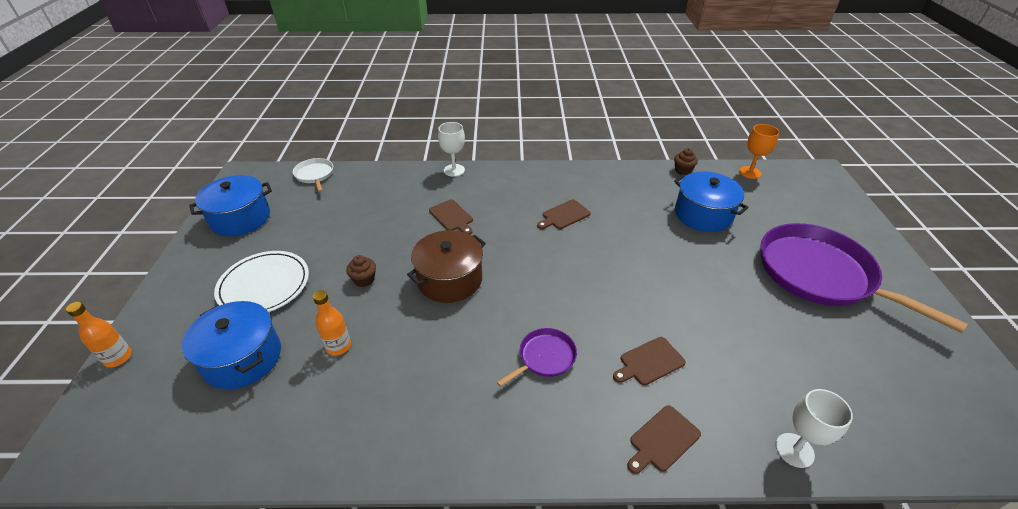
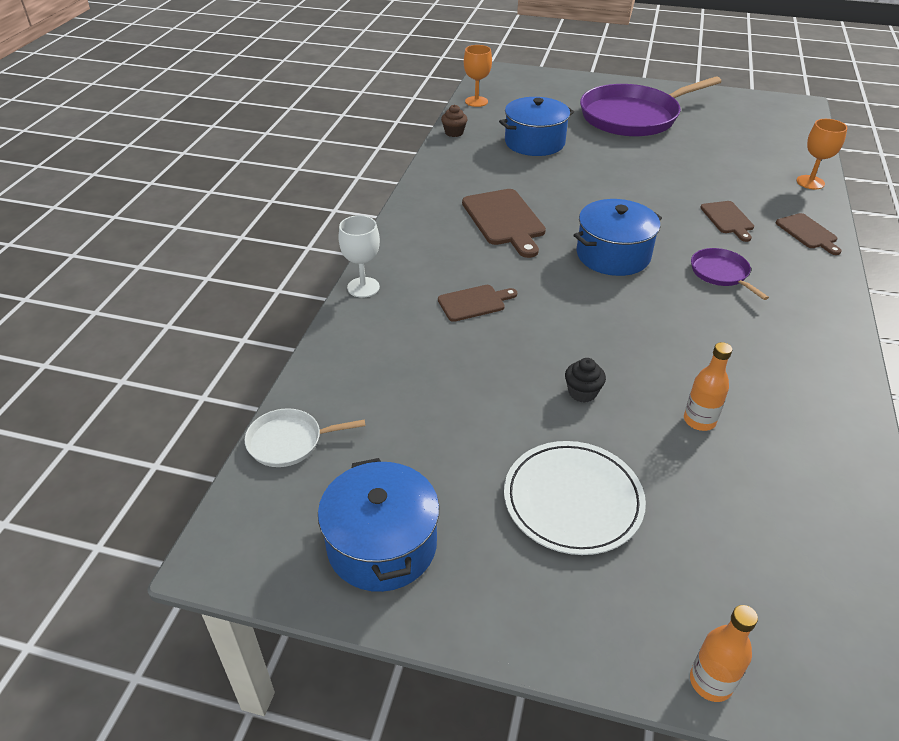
camera: 75 degrees left, 0 degrees up
(242, 358) = (715, 516): blue pot -> blue pot (613, 255)
(364, 279) = (582, 392): brown cupcake -> black cupcake
(450, 279) = (597, 319): brown pot -> none
(564, 215) = (504, 220): brown cutting board -> brown cutting board, size x1.68
(794, 450) = (810, 182): white goblet -> orange goblet

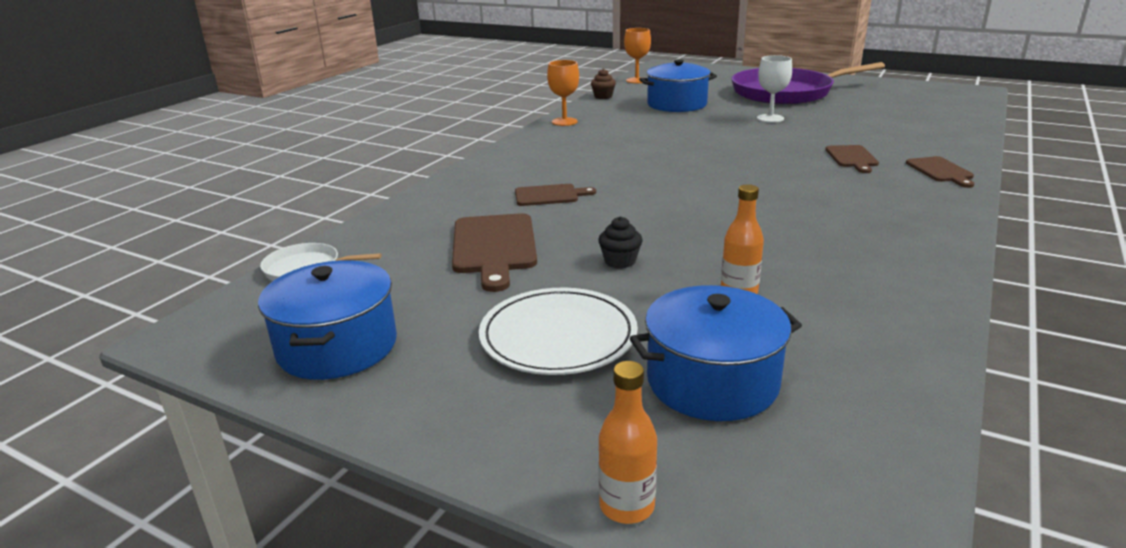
camera: 15 degrees right, 15 degrees down
(363, 287) = (451, 180): white goblet -> white goblet (770, 118)
(504, 220) = (615, 147): brown cutting board -> brown cutting board (494, 247)
(613, 255) = (712, 174): blue pot -> blue pot (712, 381)
(721, 273) = (824, 192): purple pan -> none
(810, 182) = (960, 138): orange goblet -> orange goblet (564, 122)

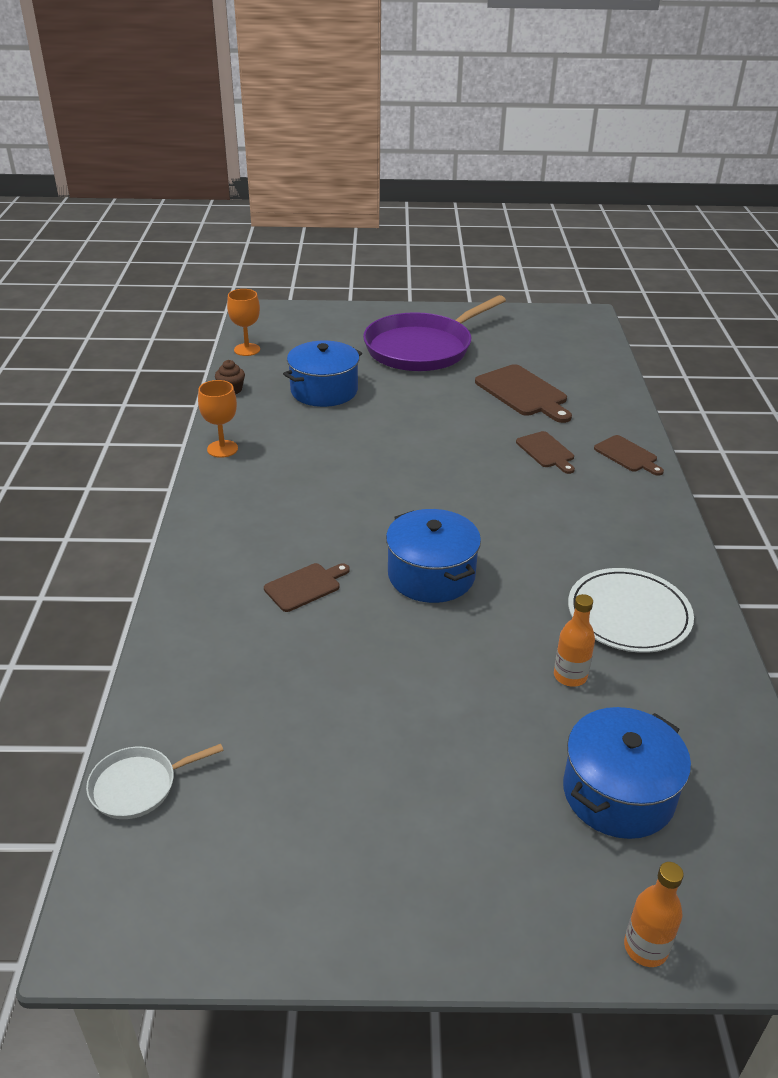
camera: 30 degrees left, 10 degrees up
(337, 346) = (276, 881): blue pot -> blue pot (431, 575)
(494, 247) = (312, 685): brown cutting board -> brown cutting board (523, 393)
(558, 336) = (465, 788): white plate -> white plate (628, 614)
(620, 261) = (445, 667): black cupcake -> none
(770, 118) = (435, 399): white goblet -> none

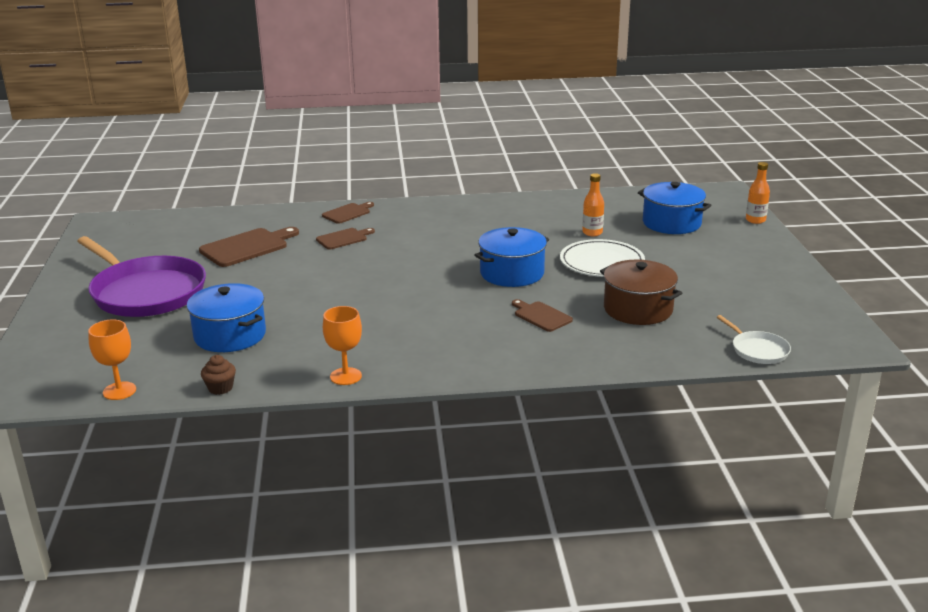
camera: 95 degrees left, 10 degrees down
(298, 680) = (638, 309): none -> brown pot
(628, 614) = (530, 217): white plate -> white plate (601, 262)

